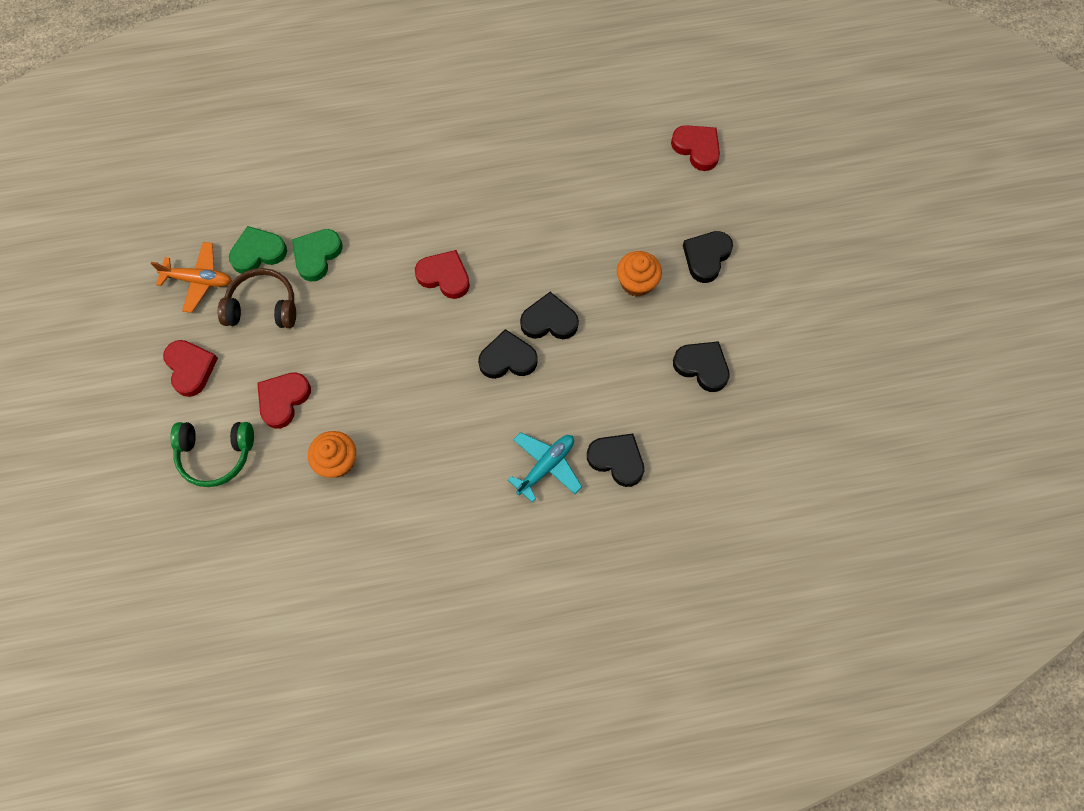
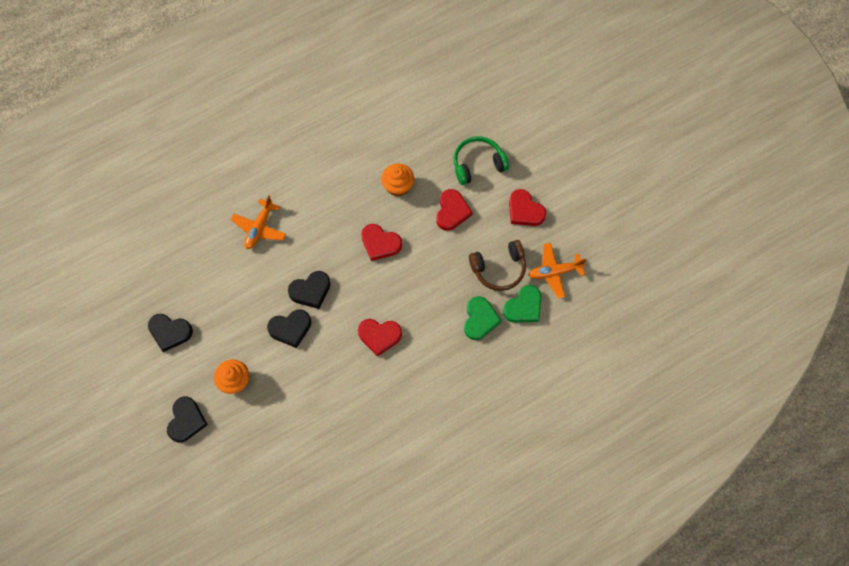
camera: 160 degrees right, 0 degrees up
(546, 466) = (259, 228): turquoise plane -> orange plane
(617, 460) = (213, 248): black heart -> none
(697, 148) = (217, 519): red heart -> red heart (380, 243)

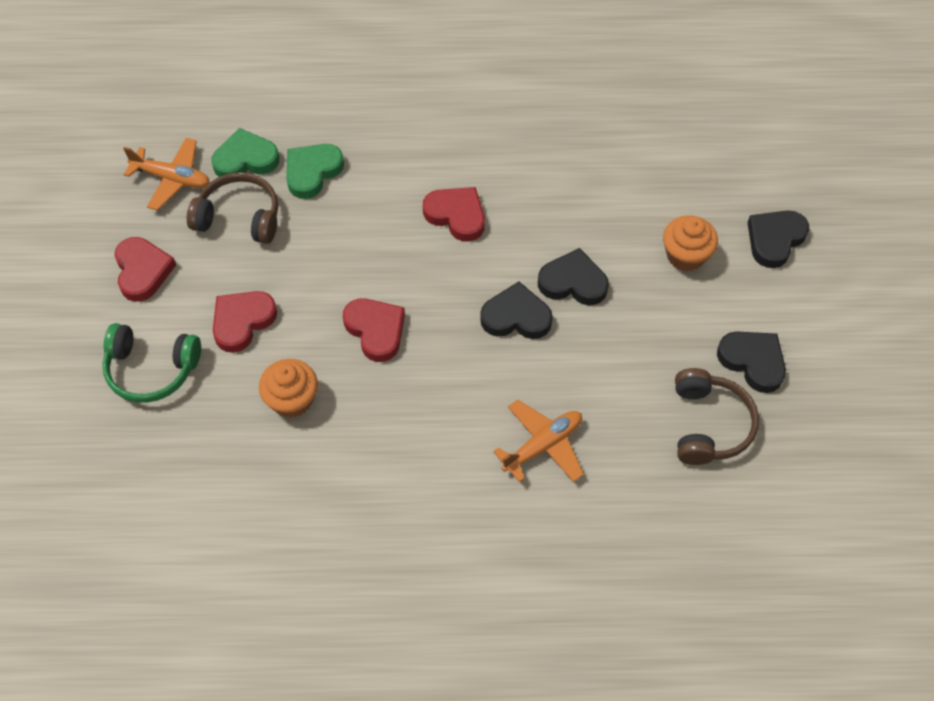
camera: 150 degrees left, 10 degrees down
(179, 283) = (709, 425): none -> brown headphones

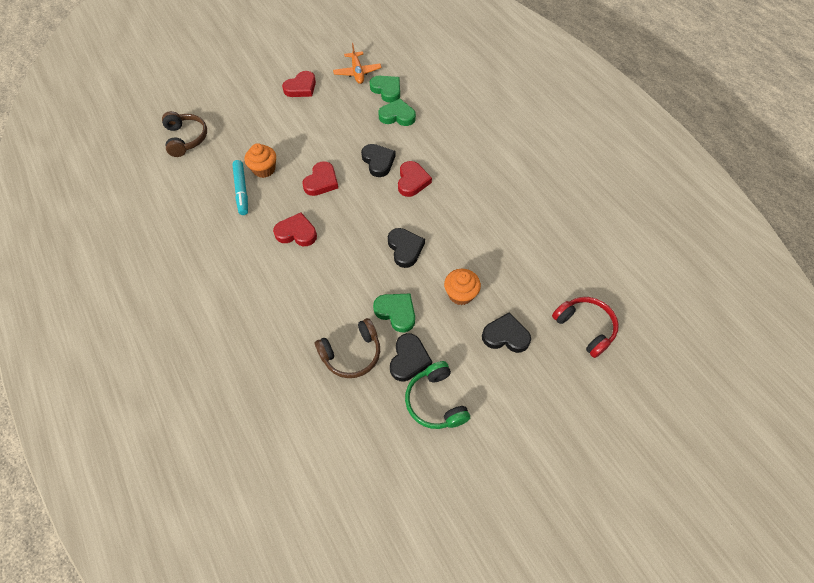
camera: 60 degrees right, 0 degrees up
(151, 370) = (252, 115): green headphones -> green headphones (435, 401)
(239, 217) = (352, 104): brown headphones -> brown headphones (186, 138)
(242, 322) = (295, 132): red heart -> red heart (296, 233)
(316, 450) = (241, 191): none -> turquoise marker
(516, 317) = (366, 234): black heart -> black heart (378, 162)
(542, 446) = (294, 280): orange plane -> none
(672, 342) = (396, 312): none -> green heart
(807, 154) = (585, 327): none -> red headphones

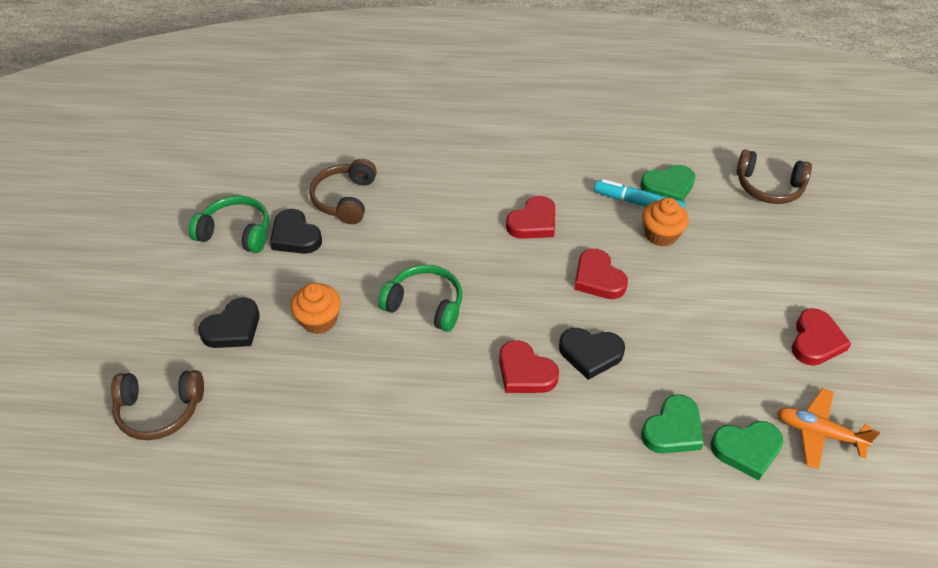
camera: 125 degrees right, 10 degrees down
(301, 87) = (815, 341): red heart -> red heart turned 150 degrees counterclockwise
(396, 312) = (354, 253): green heart -> green heart (668, 187)
(405, 249) = (425, 304): black heart -> green headphones
(585, 327) = (159, 410): red headphones -> brown headphones

